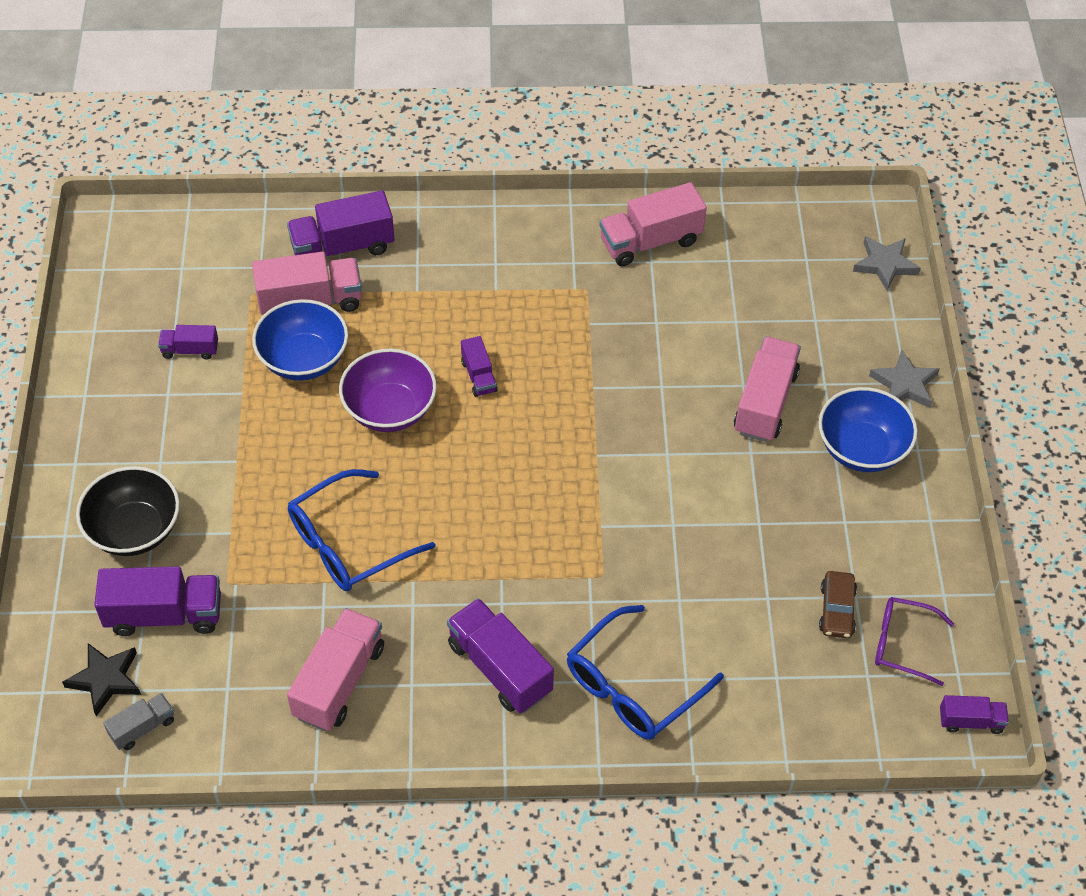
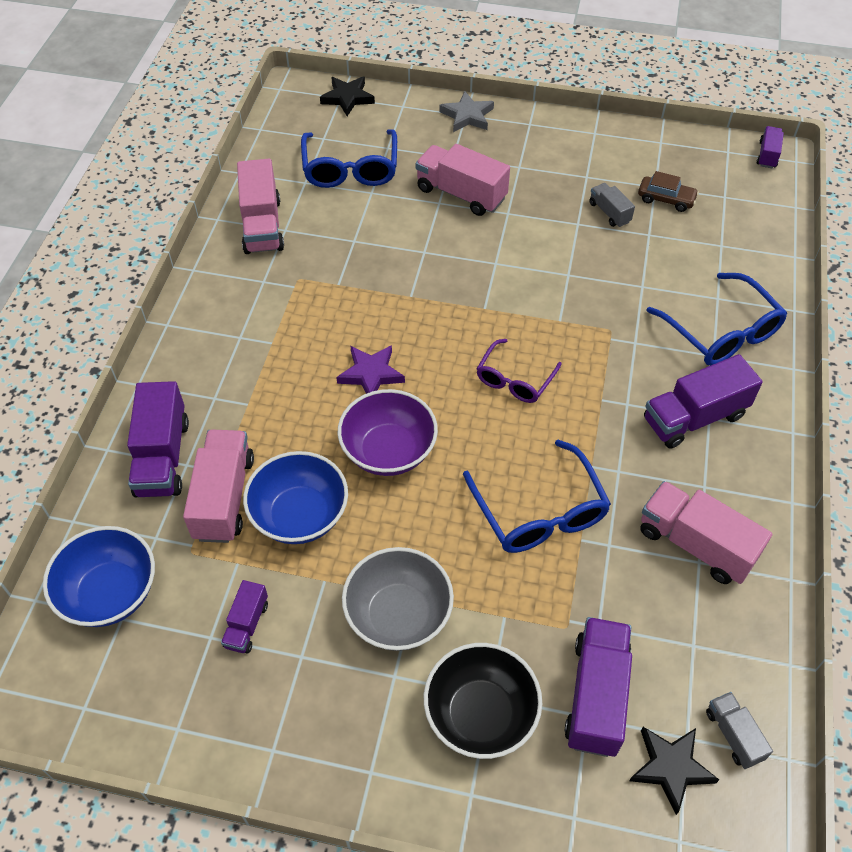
camera: 75 degrees left, 0 degrees up
(217, 453) = (398, 615): none -> grey bowl
(479, 376) = (371, 374): purple truck -> purple star
(765, 294) = (350, 169): none -> blue glasses
(789, 553) = (609, 212): none -> grey truck
(861, 449) = (521, 152): blue bowl -> blue bowl (110, 593)
(885, 264) = (347, 98): grey star -> black star
(902, 644) = (700, 172): purple glasses -> purple glasses (514, 380)

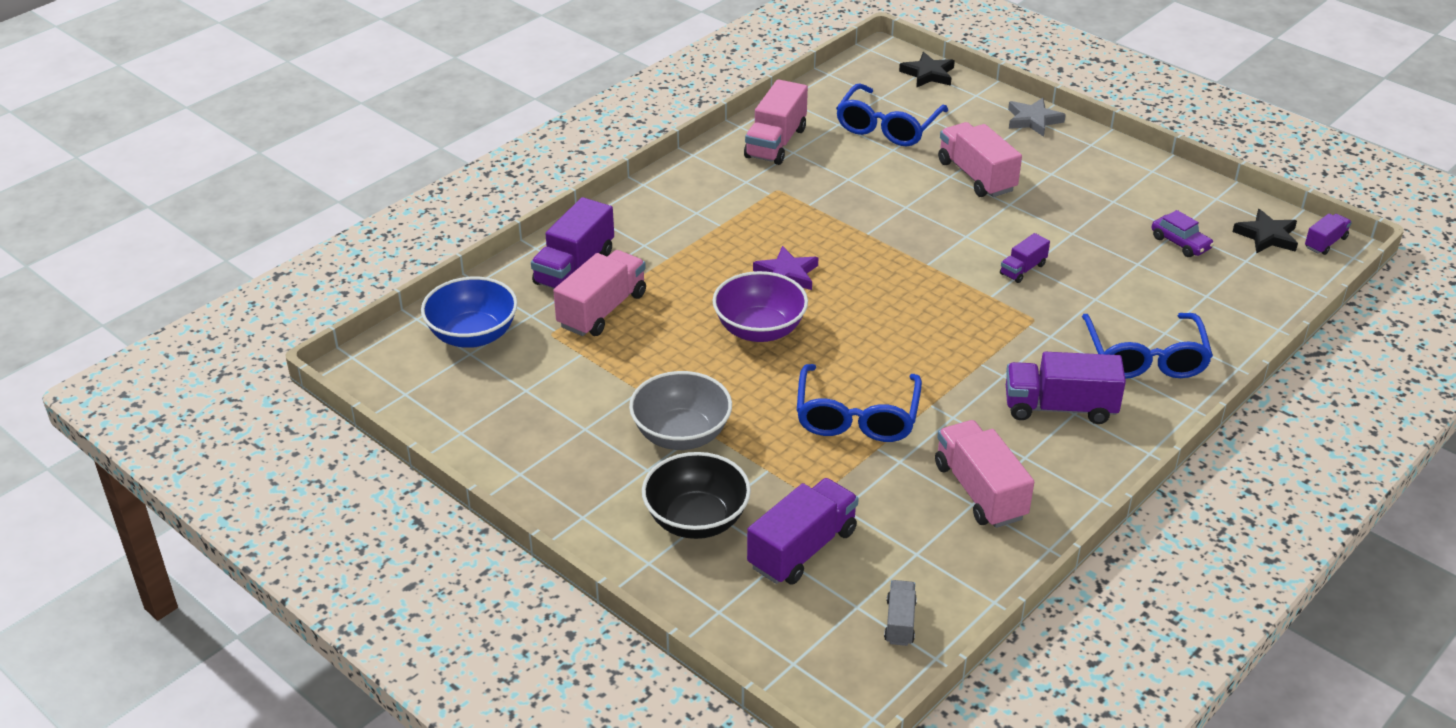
camera: 30 degrees right, 15 degrees down
(247, 625) = (559, 393): purple truck -> purple truck (1023, 269)
(300, 515) = (653, 343): blue bowl -> none
(514, 380) = (912, 322): purple glasses -> none
(609, 212) = (1112, 235): grey truck -> none
(666, 199) = (1180, 243): brown car -> purple car
(670, 767) = (826, 618): black star -> black star (1267, 236)

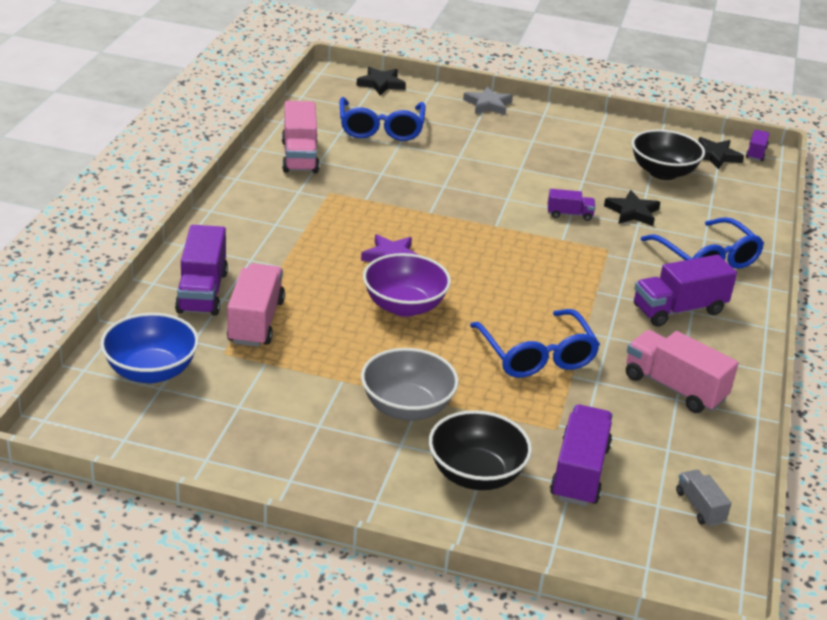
camera: 30 degrees left, 5 degrees down
(976, 176) = (479, 153): pink truck -> none
(1023, 269) = (569, 214): purple truck -> purple truck turned 105 degrees counterclockwise
(1101, 283) = (632, 212): none -> black star
(1180, 243) = (663, 172): purple car -> black bowl

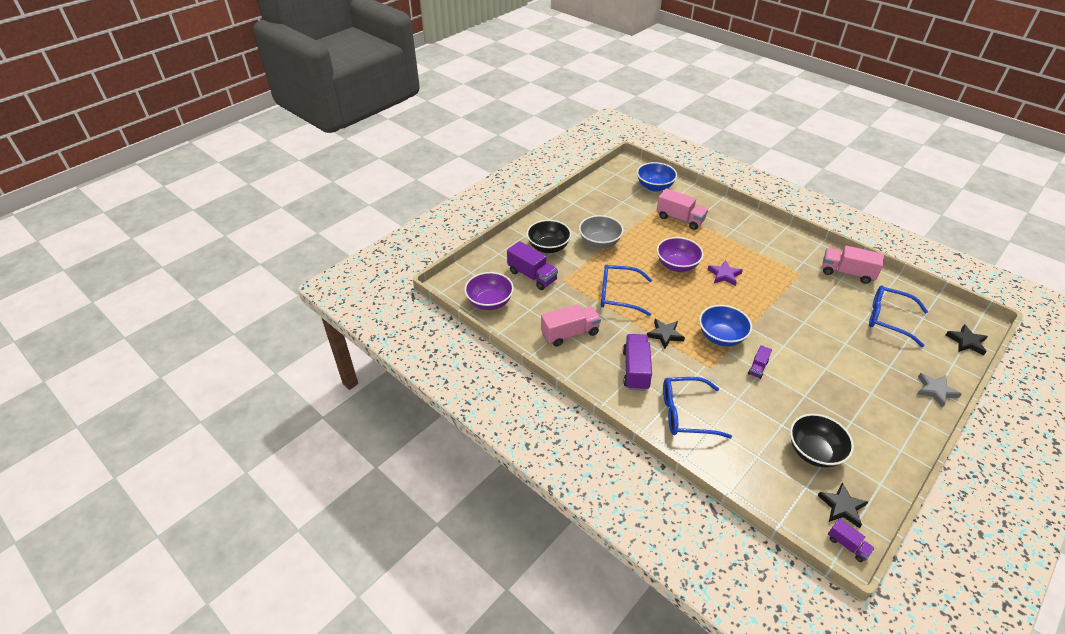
camera: 120 degrees right, 10 degrees up
(202, 292) = (709, 210): purple truck -> none
(538, 247) = (721, 337): none -> blue bowl
(632, 212) = (755, 403): black star -> black star (665, 334)
(699, 507) = (490, 302): grey truck -> purple bowl

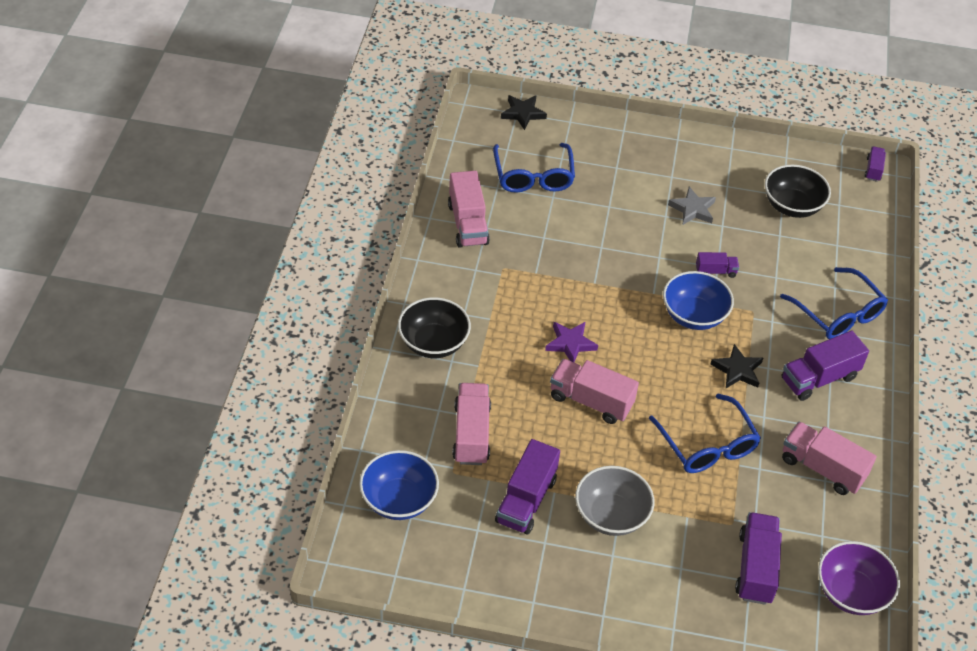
camera: 125 degrees left, 5 degrees up
(548, 247) = (675, 579): black bowl -> black bowl (433, 343)
(628, 221) = (526, 500): none -> purple truck
(677, 265) = (591, 401): purple bowl -> pink truck
(842, 507) = (837, 178): black star -> none
(935, 391) = (625, 131): grey star -> grey star (692, 209)

